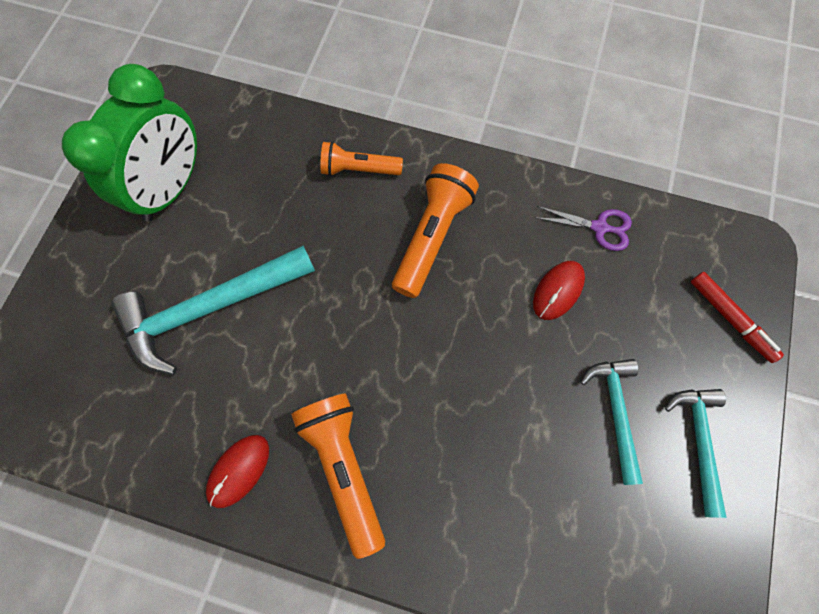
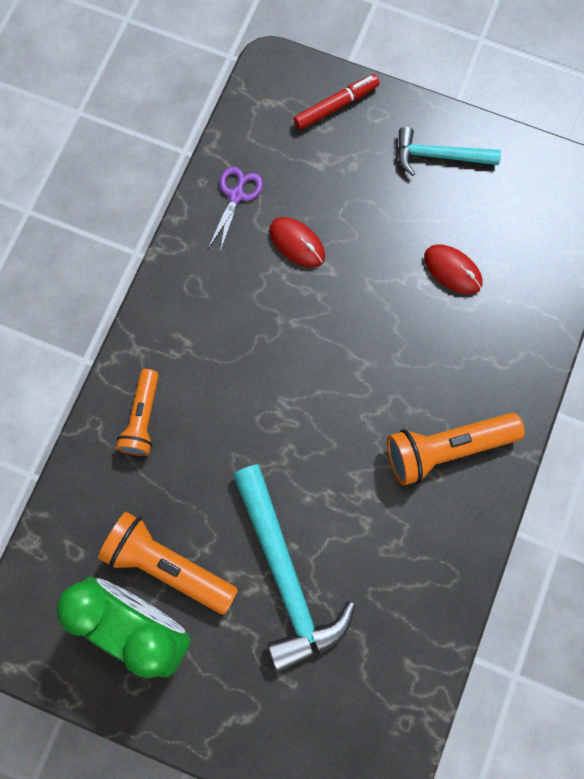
camera: 85 degrees left, 5 degrees up
(239, 470) = (445, 543): red mouse -> red mouse (452, 270)
(432, 237) = (229, 351): orange flashlight -> orange flashlight (168, 565)
(615, 412) = (411, 215): turquoise hammer -> none

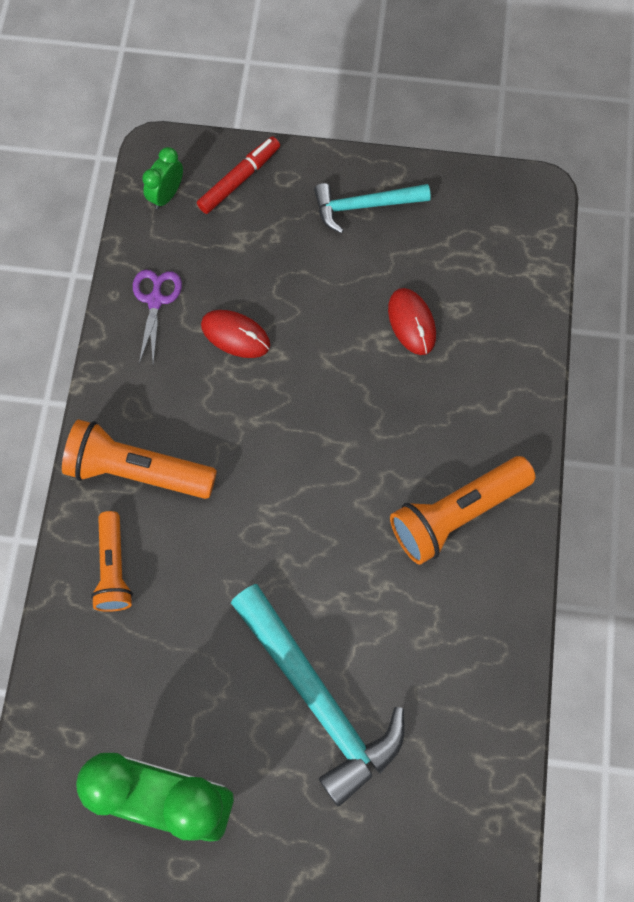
camera: 15 degrees left, 5 degrees down
(168, 565) = (184, 723): orange flashlight -> orange flashlight (137, 471)
(269, 105) = (166, 195): none -> green clock
(452, 270) = (411, 322): red mouse -> red mouse turned 45 degrees clockwise

